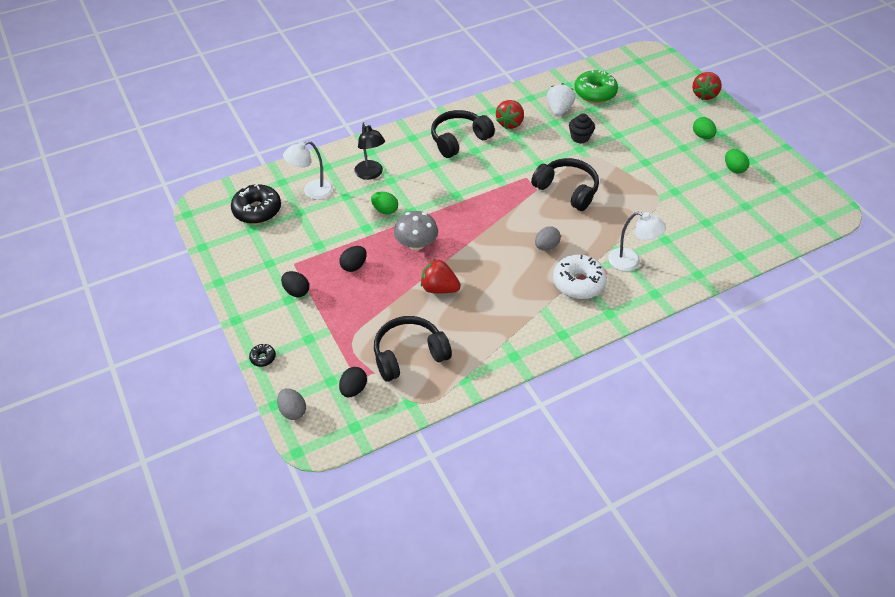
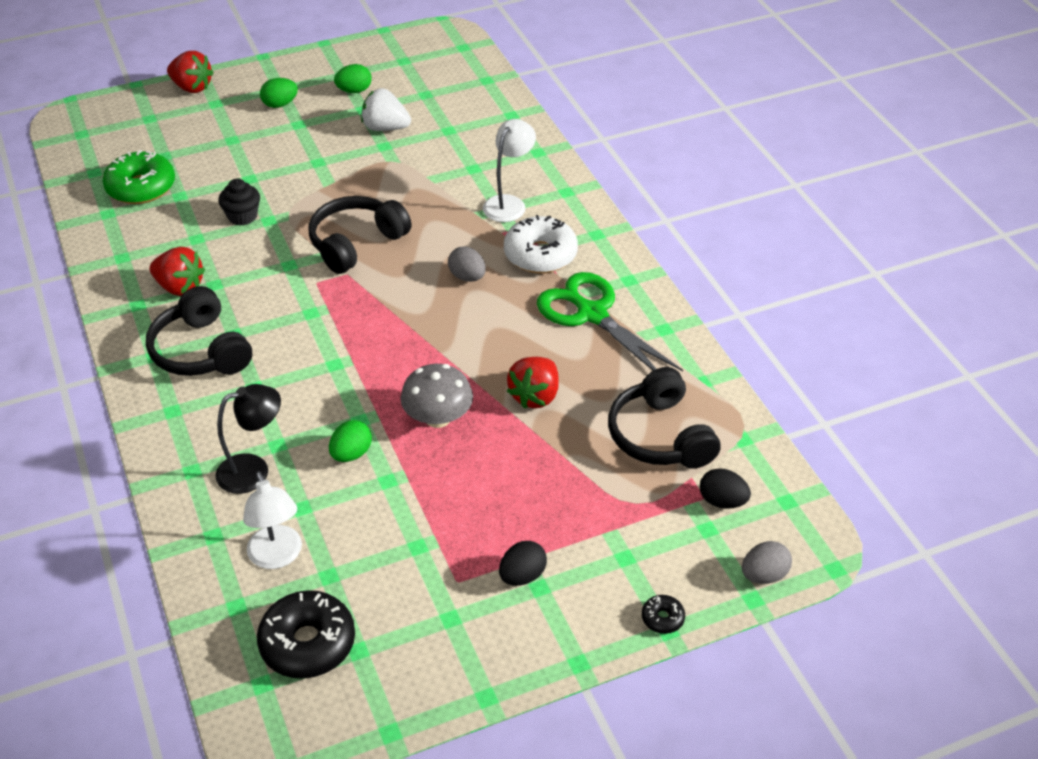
camera: 85 degrees left, 5 degrees down
(354, 266) = (475, 497): black egg -> none
(521, 314) = (592, 314): none -> green scissors
(559, 110) = (168, 230): white strawberry -> white strawberry (385, 128)

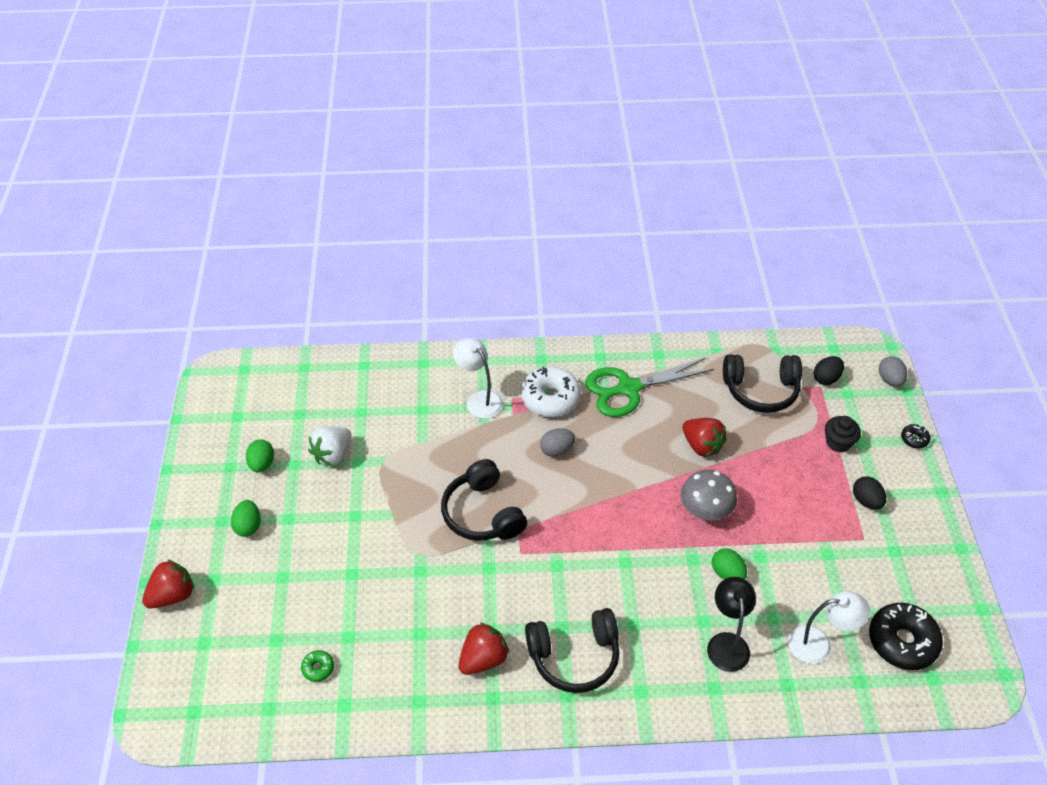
camera: 70 degrees left, 5 degrees up
(141, 187) = (318, 668): green donut -> green donut, size x0.46
(242, 216) = (405, 590): black cupcake -> black cupcake (838, 442)

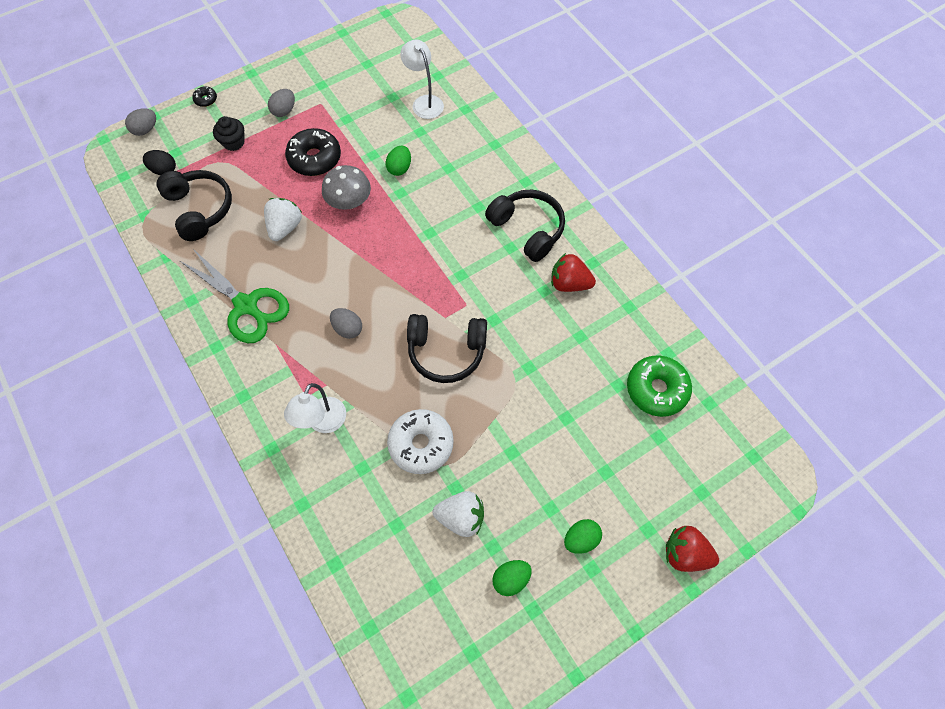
camera: 120 degrees left, 15 degrees up
(318, 668) = (656, 389): green donut -> green donut, size x2.19
(482, 513) = (446, 351): black headphones -> black headphones turned 60 degrees clockwise
(550, 398) = (290, 363): white donut -> white donut (421, 444)
(702, 446) = (285, 227): red strawberry -> white strawberry
(727, 643) = (456, 149): black lamp -> none
(866, 501) = (284, 111): black egg -> grey egg
(902, 641) = (394, 63): black donut -> black donut (315, 158)

